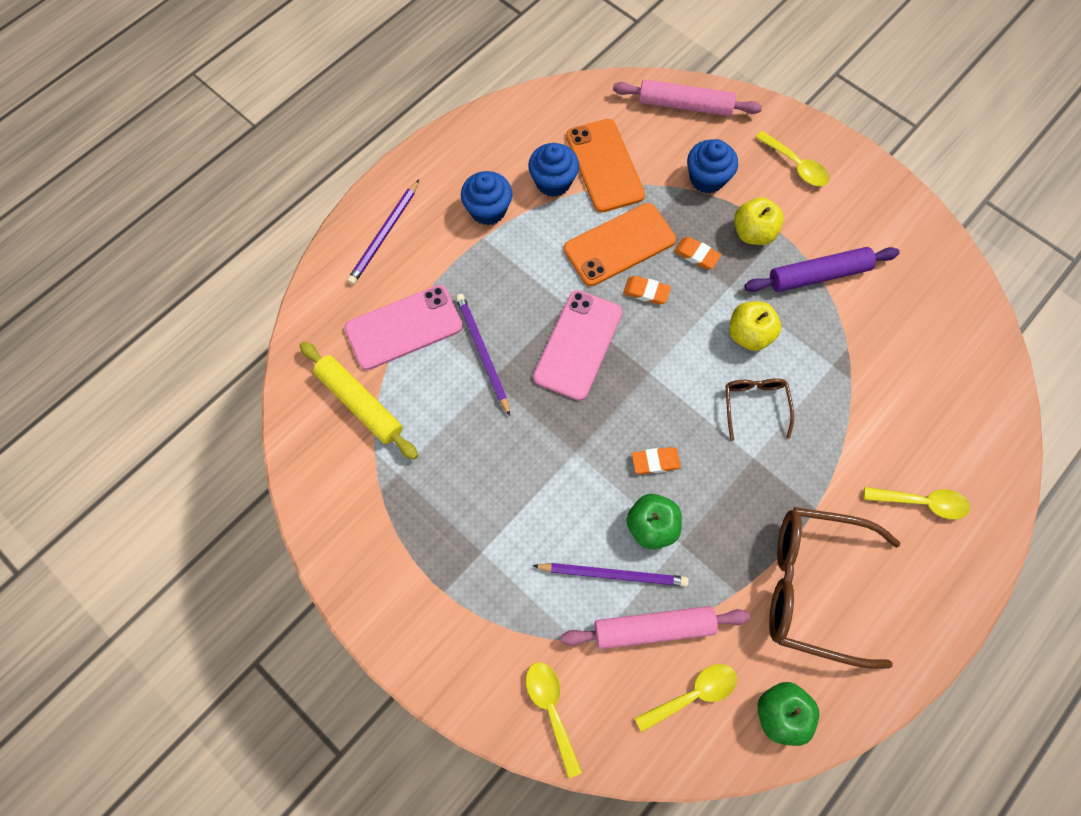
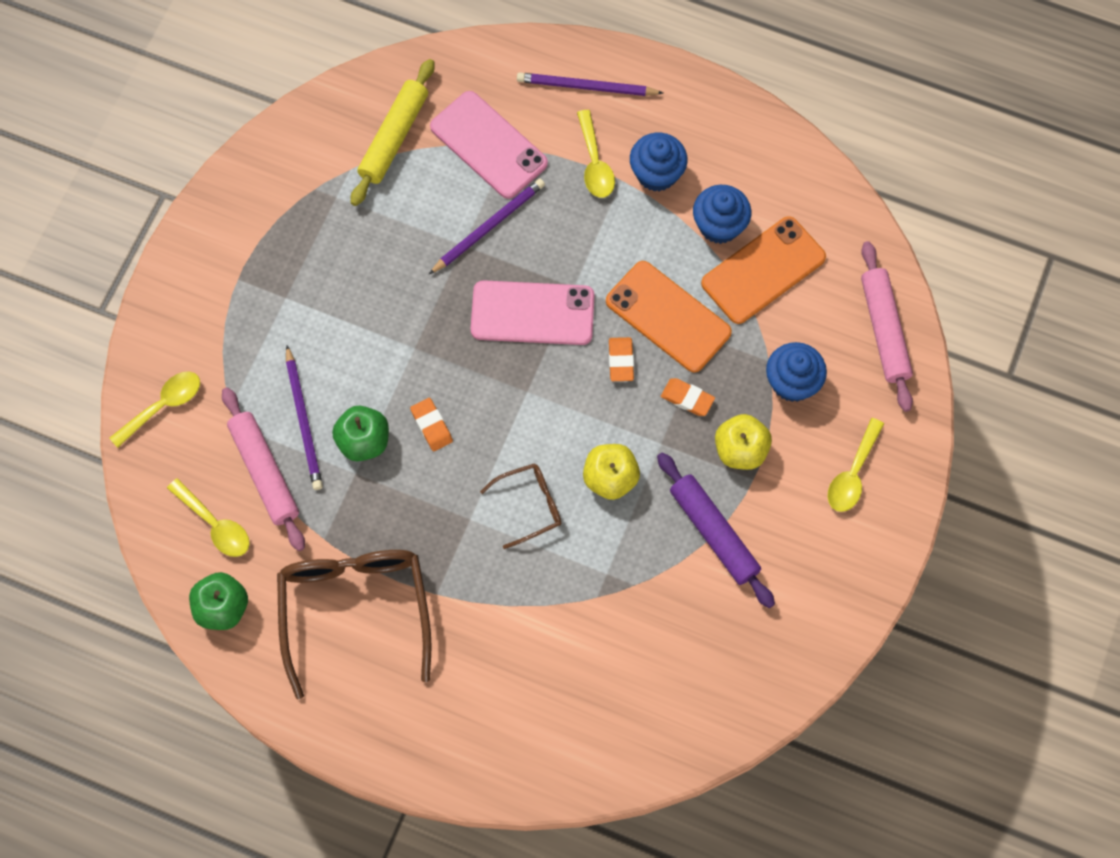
camera: 70 degrees right, 0 degrees up
(696, 255) = (687, 398): orange eraser -> orange eraser turned 75 degrees counterclockwise
(921, 502) = (481, 699): yellow spoon -> yellow spoon (595, 163)

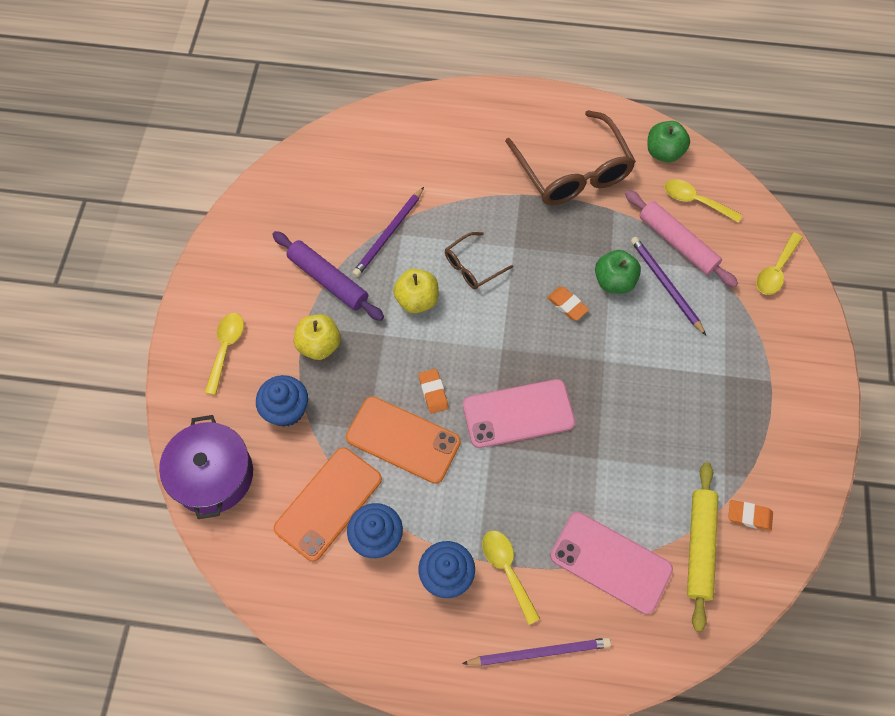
camera: 165 degrees right, 5 degrees down
(489, 227) = (582, 481): purple pencil -> purple pencil (388, 234)
(687, 398) = (371, 375): orange eraser -> orange eraser (749, 516)
(884, 330) = (213, 475): pink rolling pin -> purple pot

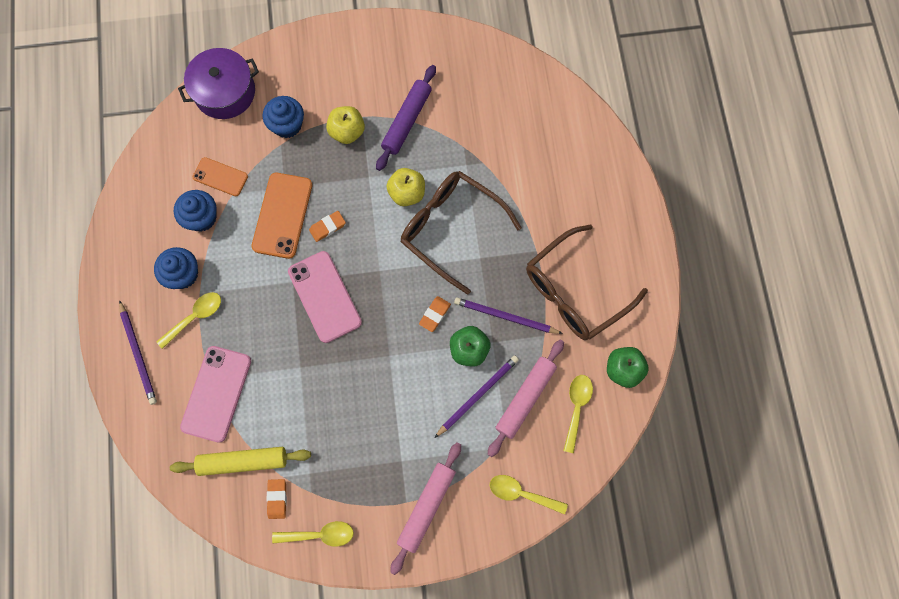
camera: 75 degrees right, 10 degrees up
(226, 348) = (327, 67): yellow spoon -> yellow spoon (319, 534)
(328, 503) = (220, 177): orange phone -> orange phone, size x0.61
(388, 234) = (463, 154): purple pencil -> purple pencil (505, 316)
(472, 266) = (451, 229): brown glasses -> brown glasses, size x1.99
(778, 362) = (426, 507): none -> pink rolling pin

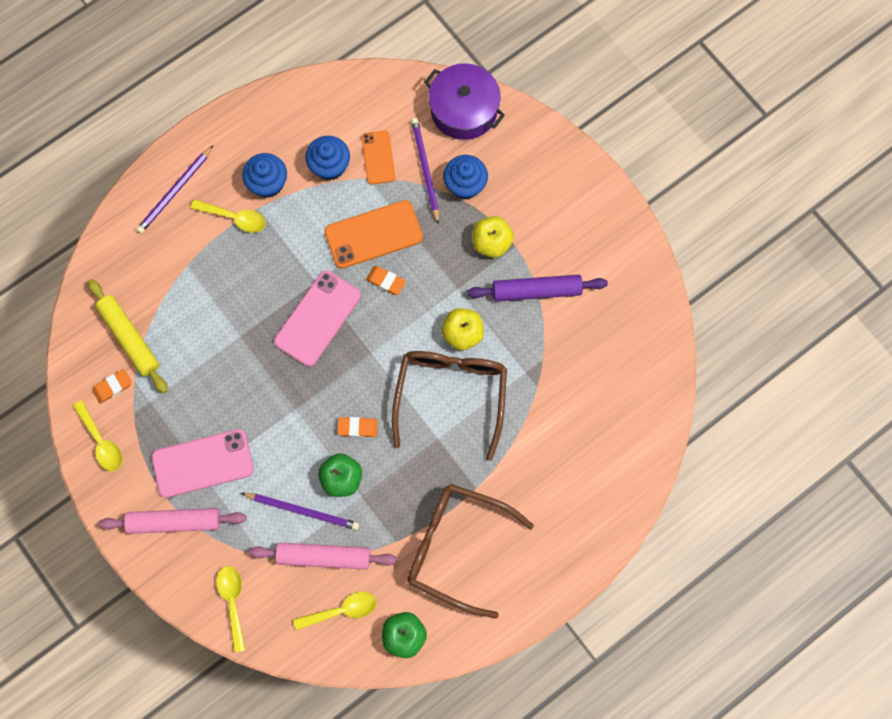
camera: 60 degrees right, 0 degrees up
(216, 393) = (176, 279): pink phone -> pink phone (202, 463)
(505, 316) = (393, 494): purple pencil -> purple pencil (425, 169)

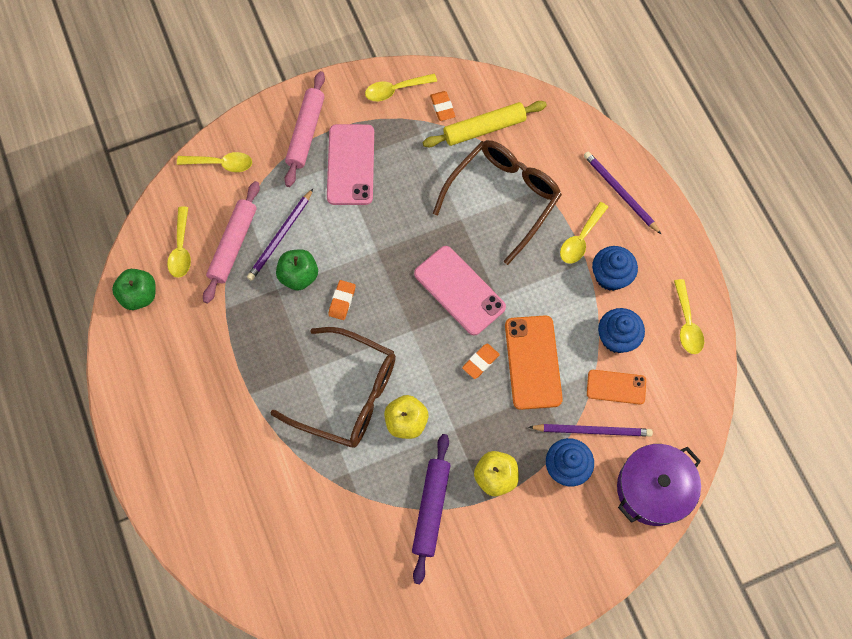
camera: 105 degrees right, 5 degrees down
(299, 108) = (687, 323): none -> yellow spoon
(457, 547) = (201, 361): brown glasses -> brown glasses (503, 198)

